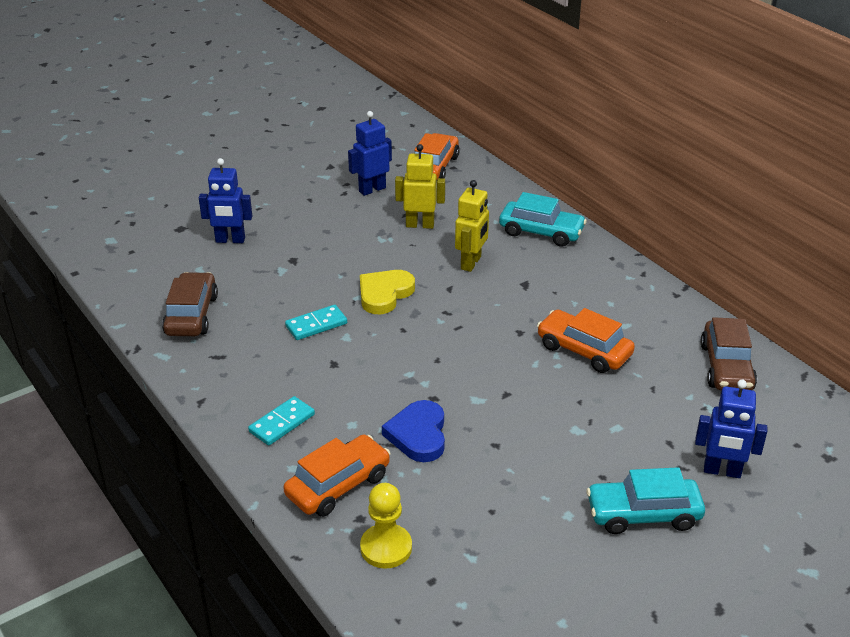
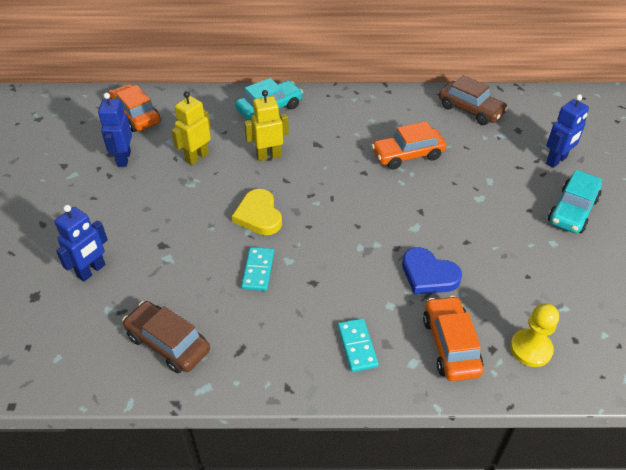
camera: 55 degrees left, 10 degrees up
(471, 263) = (268, 156): yellow robot -> yellow robot turned 75 degrees counterclockwise

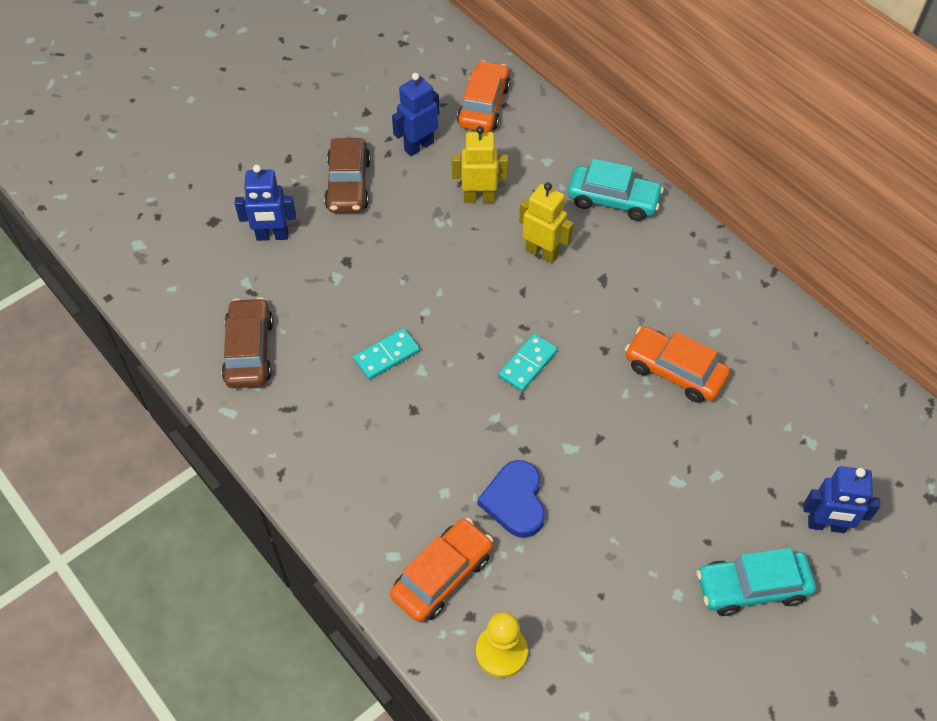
camera: 50 degrees right, 10 degrees up
(259, 215) = (454, 305): yellow heart -> none
(357, 346) = (371, 497): turquoise domino -> turquoise domino (528, 364)
(470, 110) = (823, 383): brown car -> brown car (348, 184)

